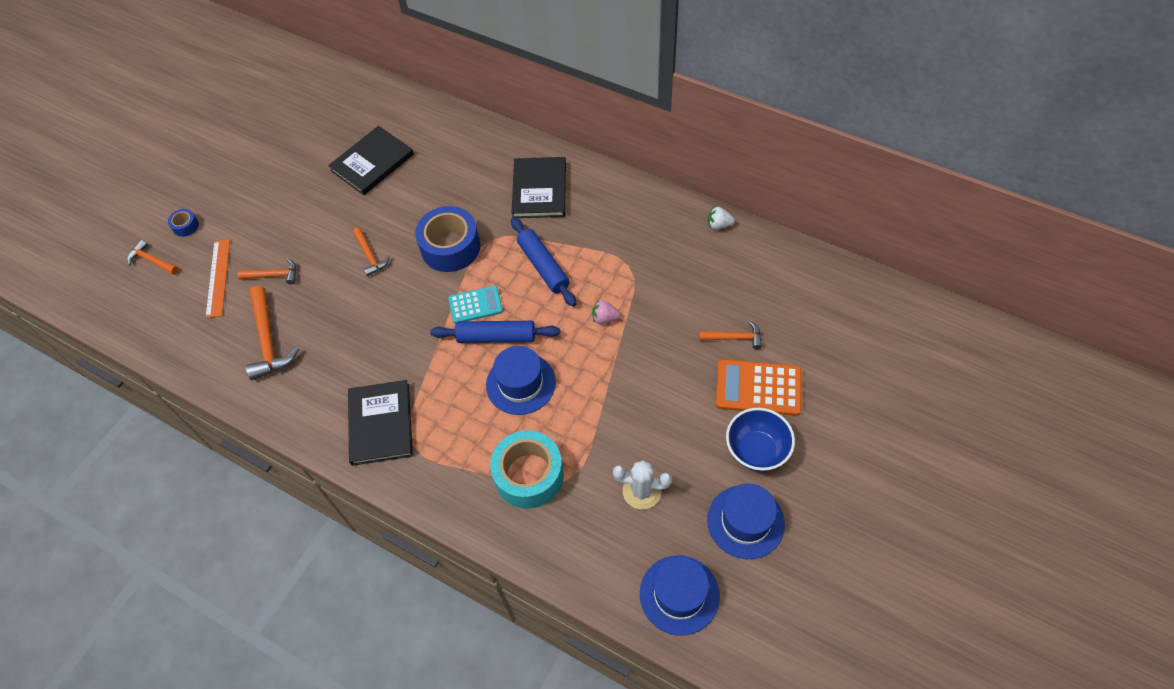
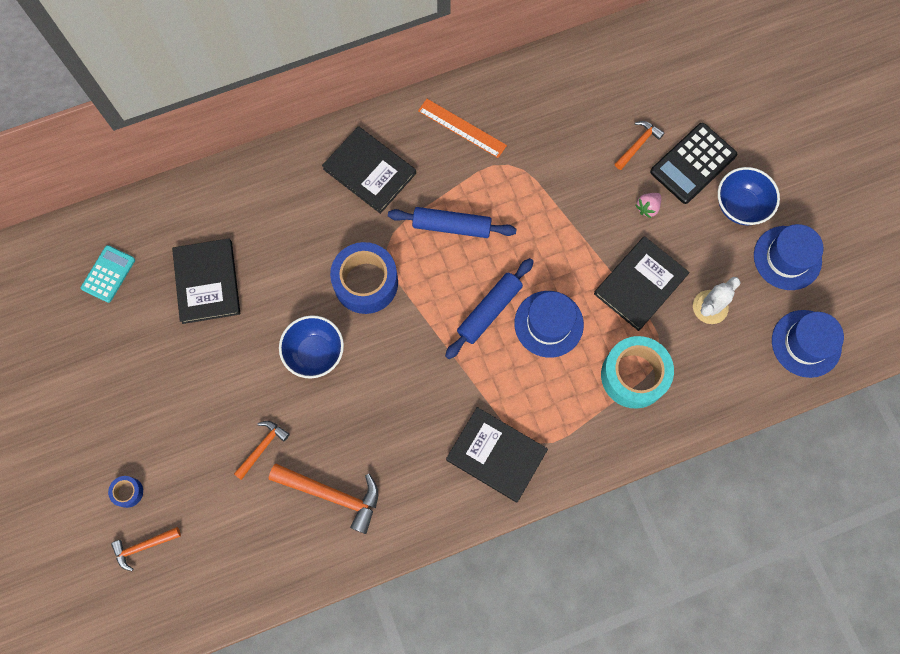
camera: 55 degrees left, 15 degrees up
(218, 278) = (220, 498): orange ruler -> orange ruler (462, 128)
(370, 256) = (315, 353): orange hammer -> blue bowl
(475, 305) = (443, 304): turquoise calculator -> turquoise calculator (108, 274)
(605, 318) = (542, 219): pink strawberry -> pink strawberry (647, 208)
(613, 424) = (640, 284): none -> black book
(719, 225) = (528, 71): white strawberry -> none
(758, 388) = (693, 163): orange calculator -> black calculator

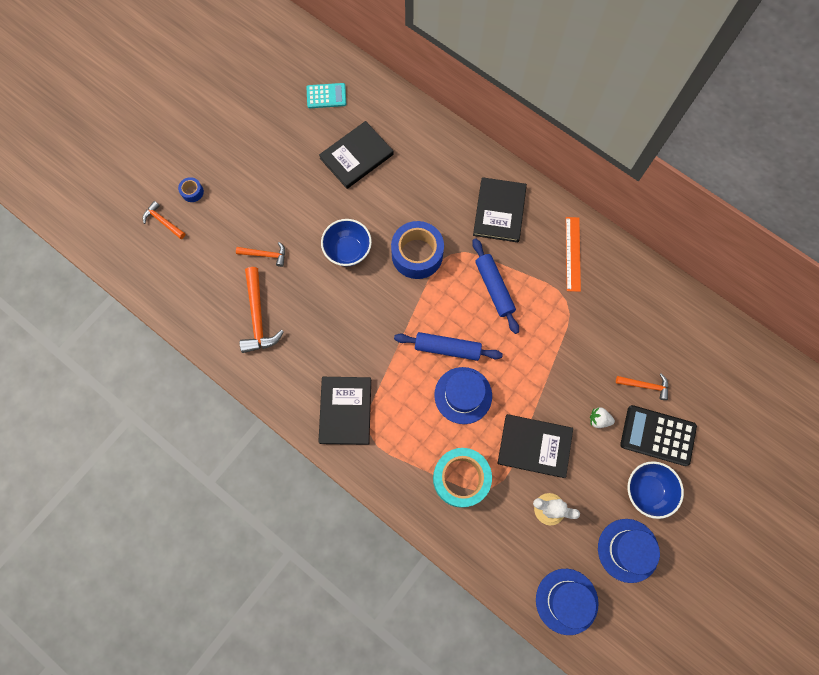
camera: 60 degrees right, 0 degrees up
(647, 208) = (599, 419): pink strawberry -> white strawberry

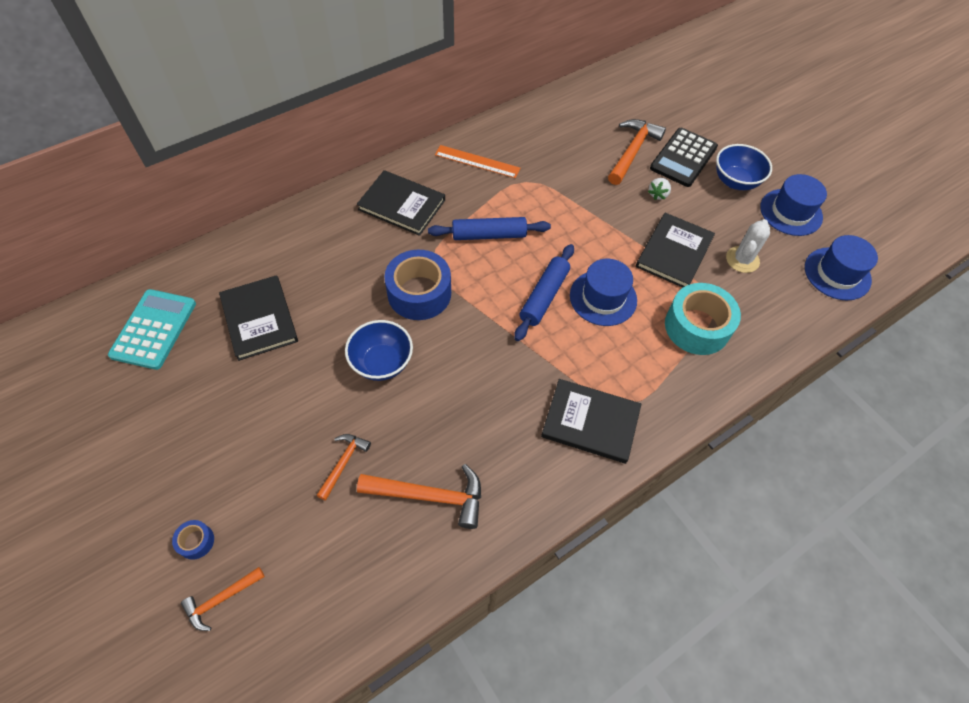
camera: 75 degrees left, 15 degrees down
(326, 96) = (154, 329): turquoise calculator -> turquoise calculator, size x1.54
(645, 385) = (632, 151): orange hammer -> orange hammer, size x1.70

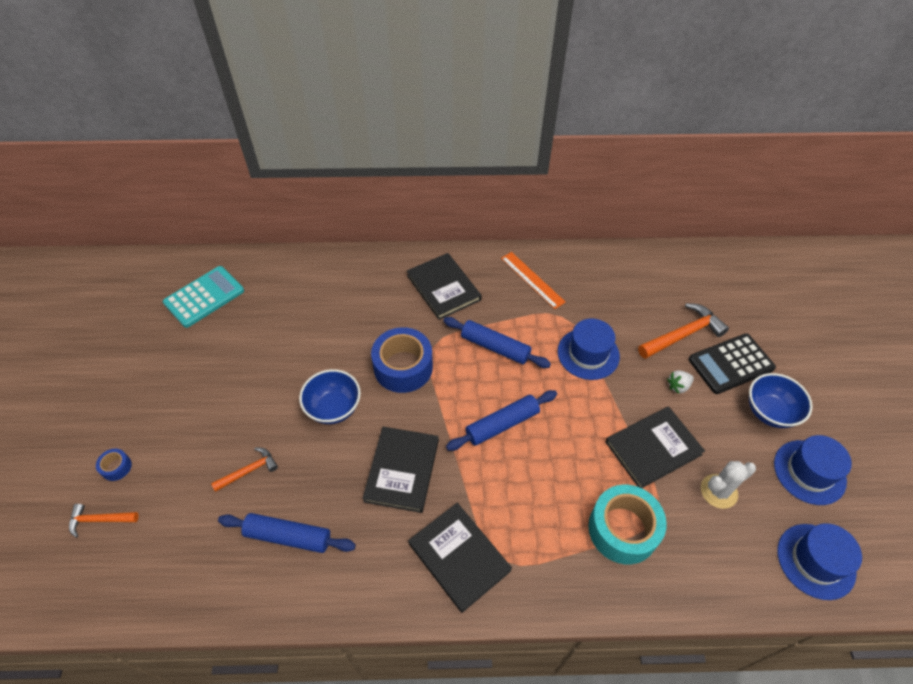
camera: 35 degrees right, 5 degrees down
(259, 319) = (275, 326): black book -> black book (402, 470)
(430, 496) = (288, 536): orange hammer -> blue rolling pin
(603, 298) = (553, 453): blue hat -> blue hat (588, 354)

